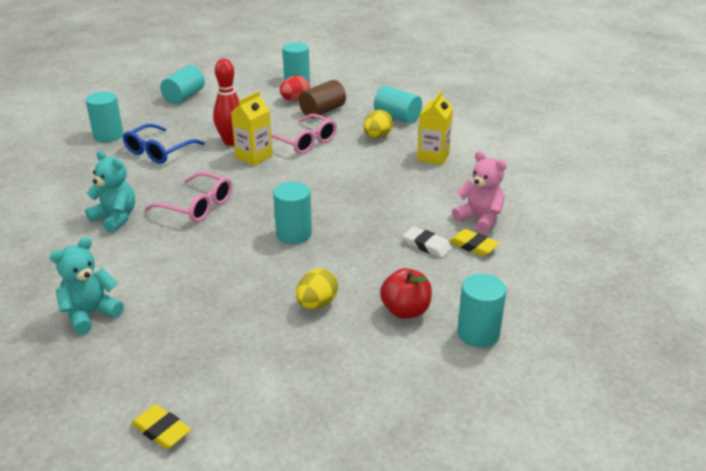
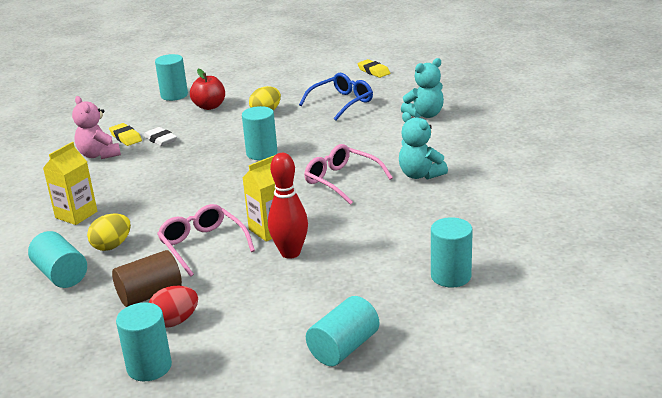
camera: 165 degrees left, 5 degrees down
(159, 151) = (381, 246): blue glasses -> blue glasses (341, 103)

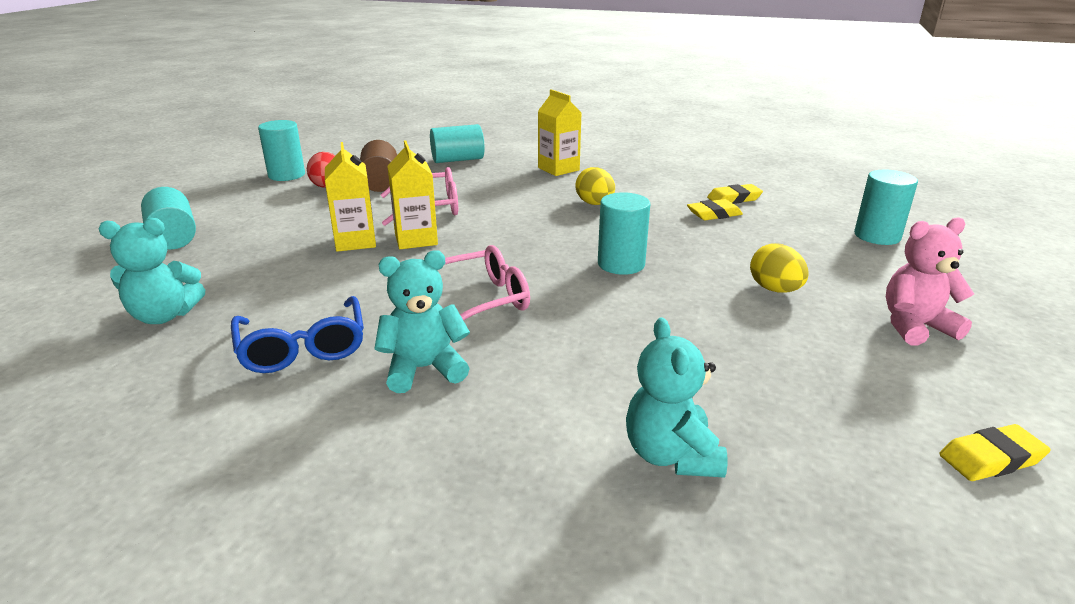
camera: 110 degrees right, 0 degrees up
(99, 155) = (692, 184): pink teddy bear -> pink teddy bear (915, 326)
(112, 246) = (481, 177): yellow egg -> yellow egg (595, 204)
(160, 139) = (714, 214): white eraser -> yellow eraser
(209, 106) = (819, 253): red apple -> none
(290, 253) = (355, 241): red bowling pin -> yellow carton
(341, 103) = (789, 367): blue glasses -> blue glasses (303, 348)
(451, 276) = (164, 316): turquoise cylinder -> turquoise teddy bear

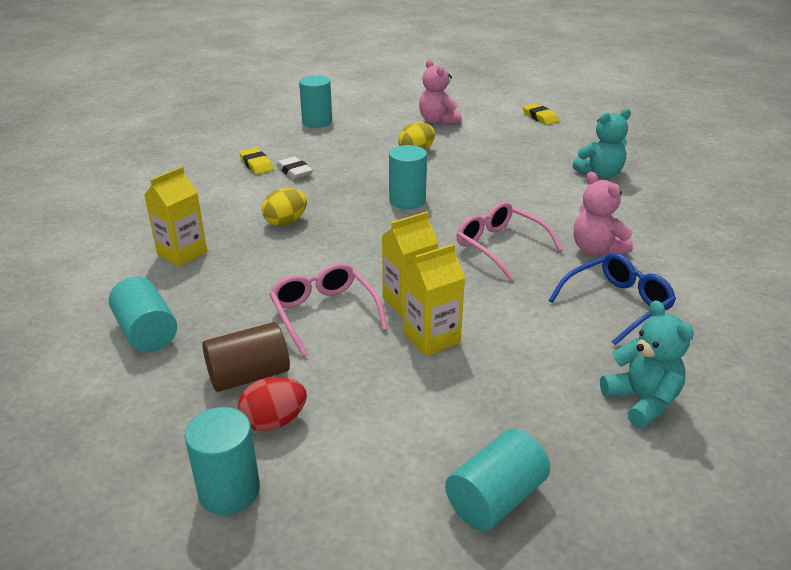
camera: 105 degrees left, 5 degrees up
(424, 369) = (596, 250): turquoise teddy bear -> pink teddy bear
(714, 214) = (294, 171): yellow eraser -> white eraser

